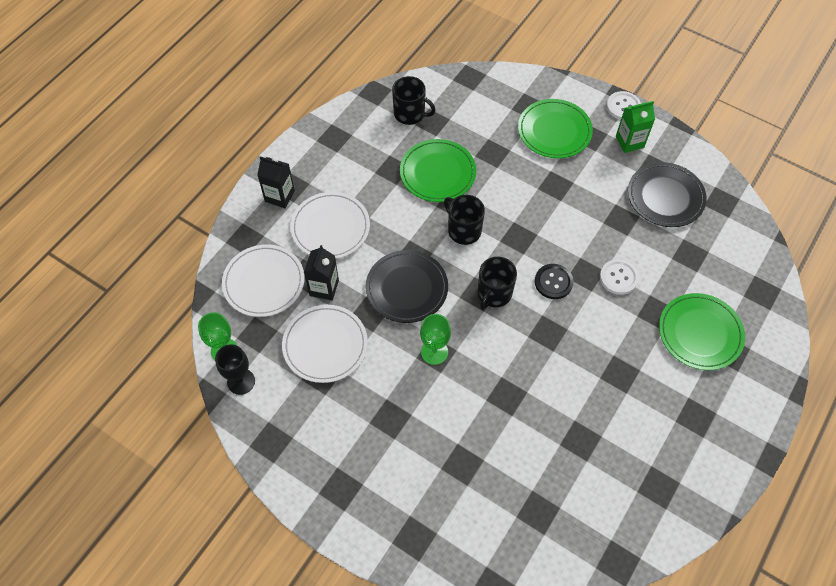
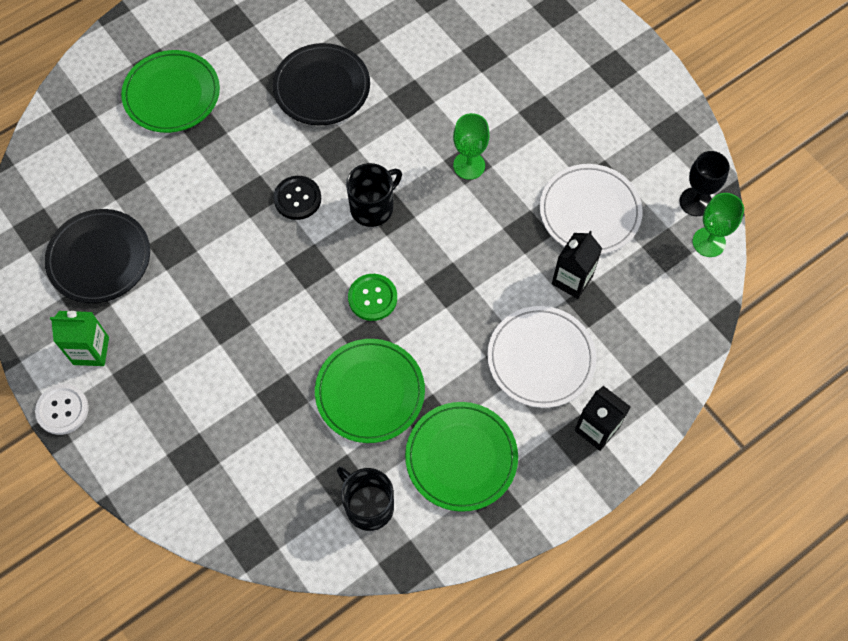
camera: 160 degrees left, 5 degrees up
(264, 282) = (645, 311): white plate -> none
(407, 288) = (472, 247): black plate -> black plate (322, 87)
(463, 230) = (372, 298): black mug -> green button
(554, 131) = (180, 403): green plate -> green plate (461, 457)
(618, 277) = (220, 179): white button -> none

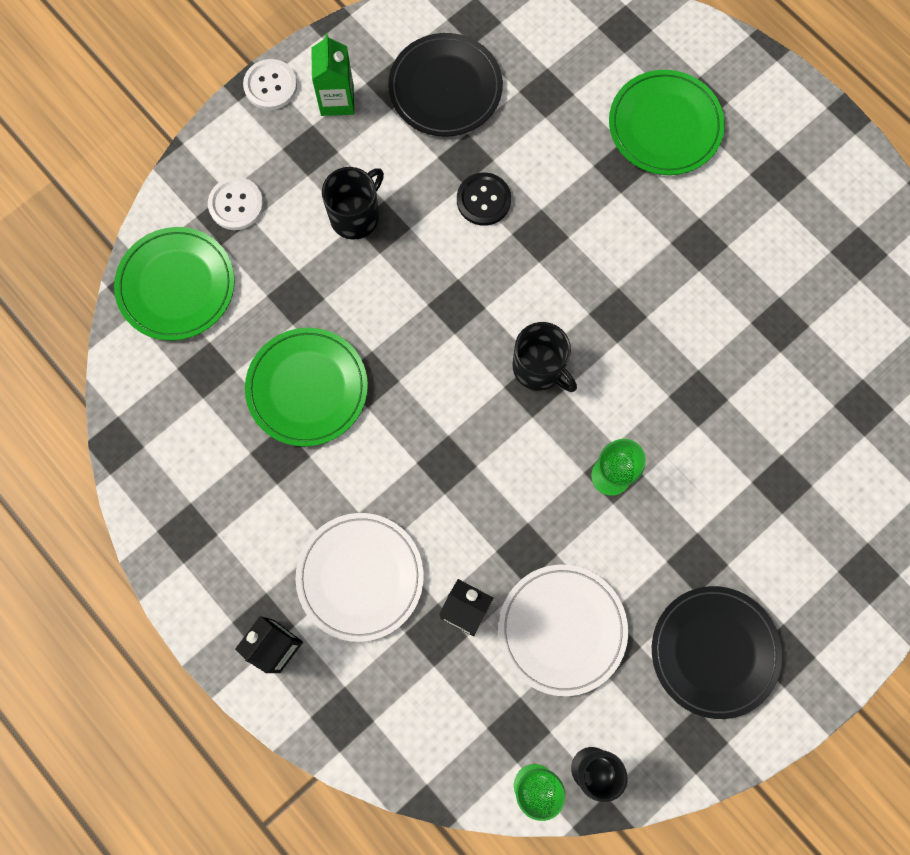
camera: 85 degrees right, 10 degrees up
(181, 447) = (236, 204): none -> white button
(297, 198) = (542, 282): black button -> black button (483, 200)
(322, 87) = (699, 291): black plate -> black plate (714, 651)
(368, 506) = (179, 400): black mug -> black mug (356, 216)
(372, 298) = (422, 379): green button -> none
(461, 457) = (236, 493): green plate -> green plate (176, 286)

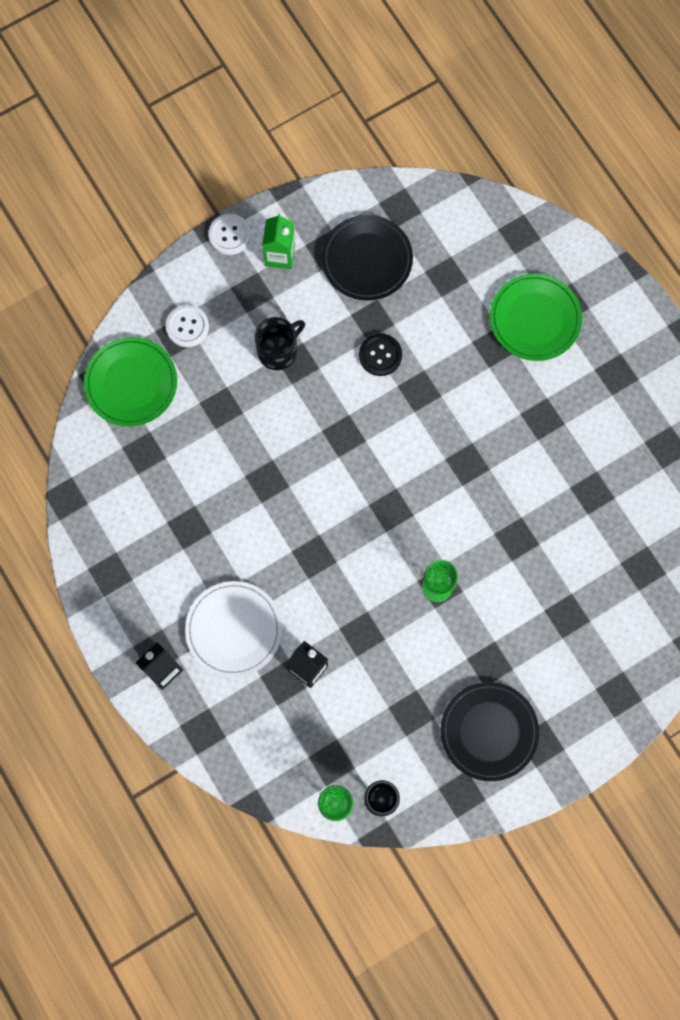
camera: 10 degrees right, 0 degrees up
(307, 388) = (218, 480): green plate -> none
(539, 368) = (398, 495): black mug -> none
(562, 629) = (378, 695): white plate -> none

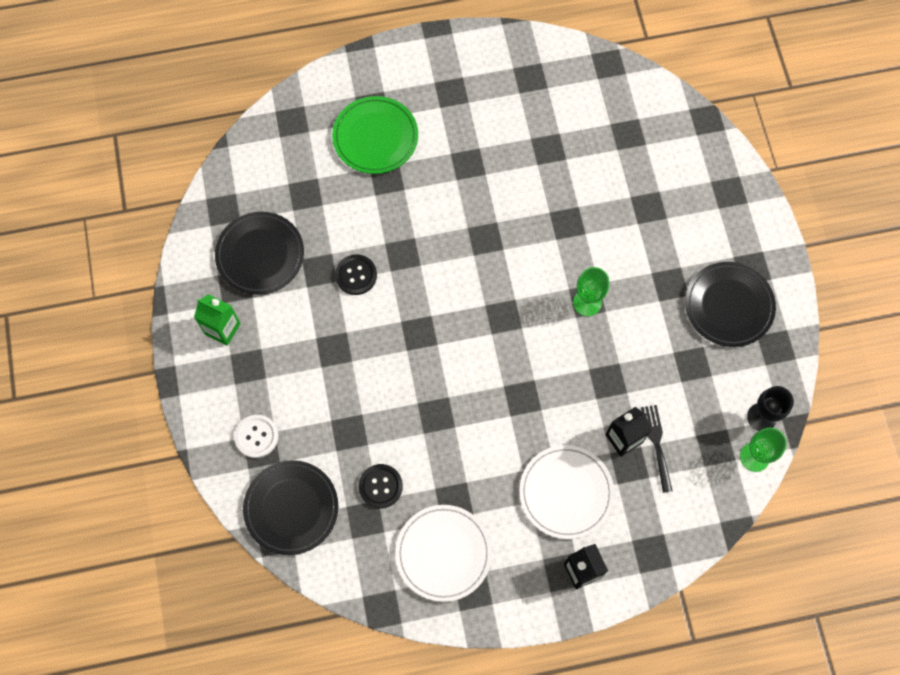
camera: 70 degrees left, 5 degrees down
(131, 383) = (291, 508): green plate -> black plate
(136, 535) = (443, 553): none -> white plate
(179, 455) = (380, 486): none -> black button
(229, 235) = (182, 367): white button -> none
(278, 351) = (315, 362): black mug -> none
(313, 703) = (657, 445): none -> black fork

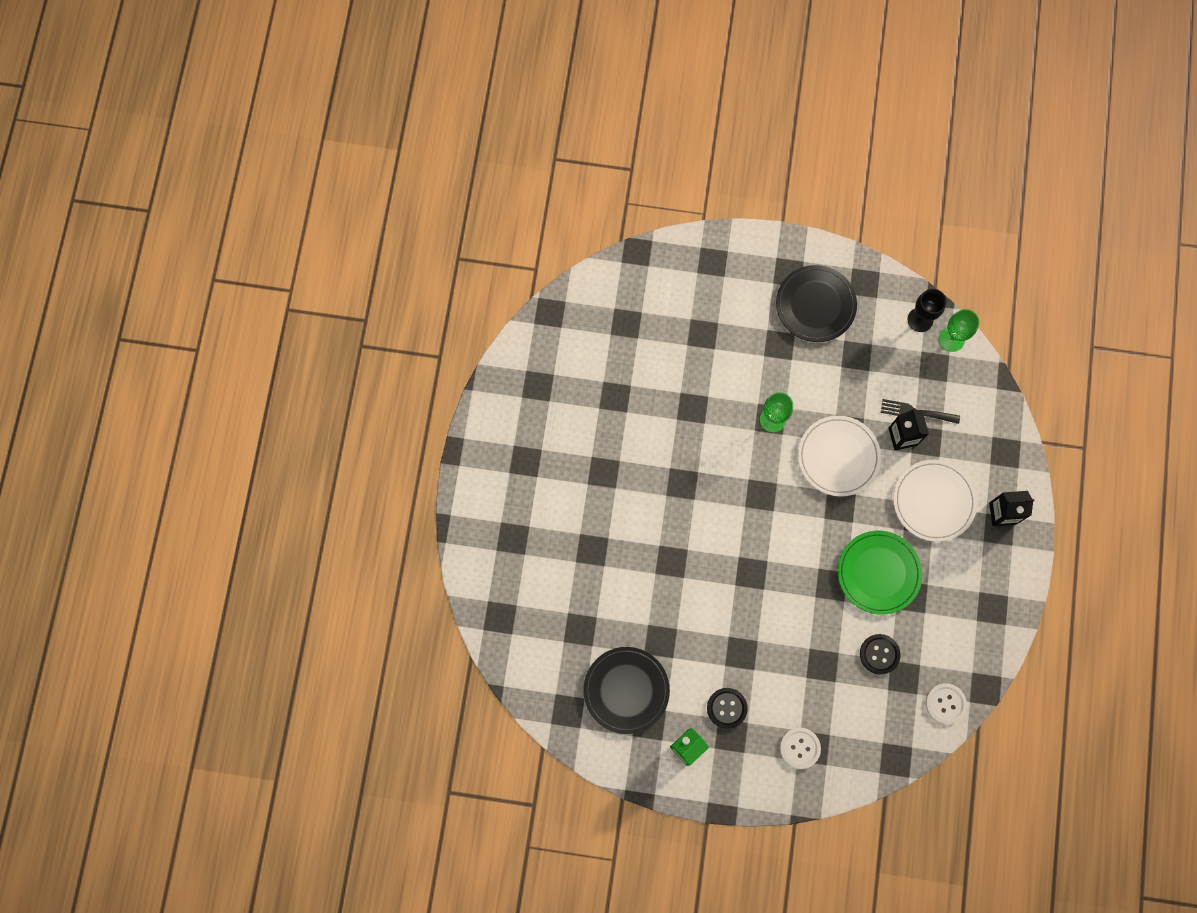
camera: 70 degrees left, 5 degrees up
(291, 508) = (874, 738): black plate -> none
(351, 571) = (945, 703): none -> white button
(356, 275) = (677, 610): black button -> black button (727, 708)
(375, 137) = (545, 546): green plate -> green plate (878, 573)
(443, 553) = (953, 621): white plate -> white plate (838, 457)

